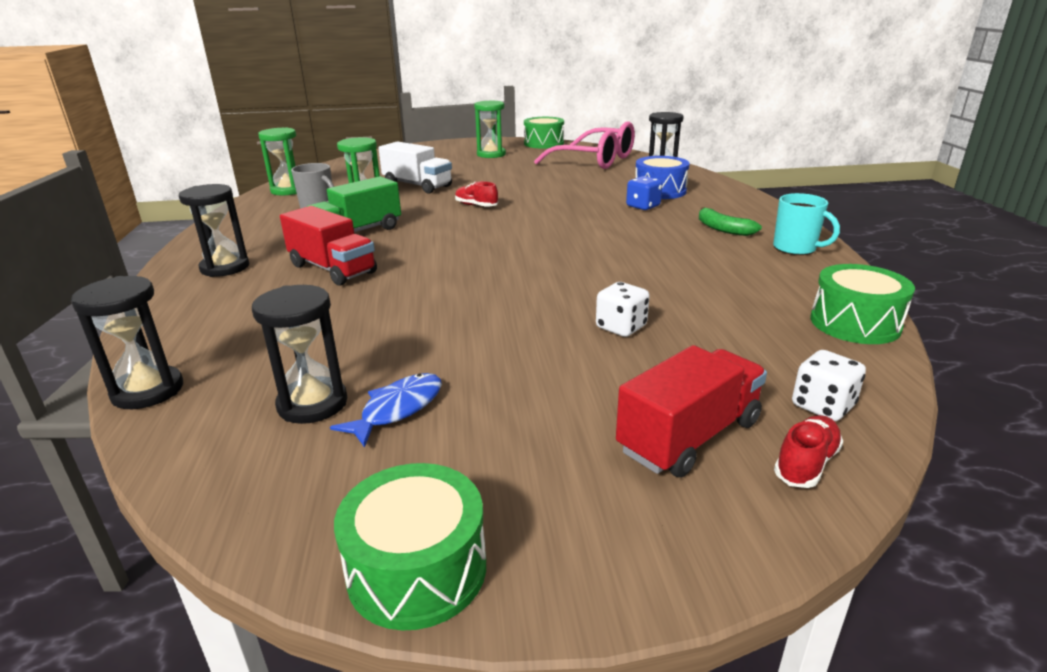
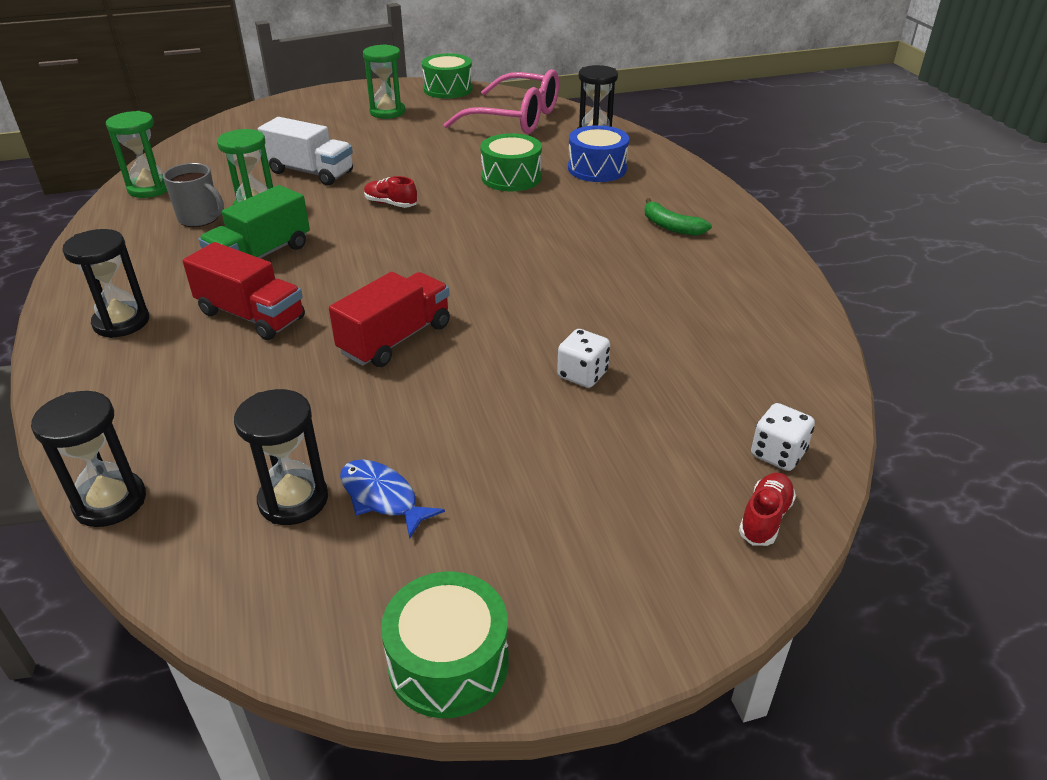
camera: 10 degrees left, 10 degrees up
(398, 409) = (382, 497): blue fish -> blue fish turned 75 degrees counterclockwise
(643, 206) = (581, 195): blue dice -> none
(689, 436) = (662, 500): red truck -> red truck (395, 339)
(795, 248) = (747, 252): turquoise mug -> none
(854, 323) = (805, 351): green drum -> green drum (511, 177)

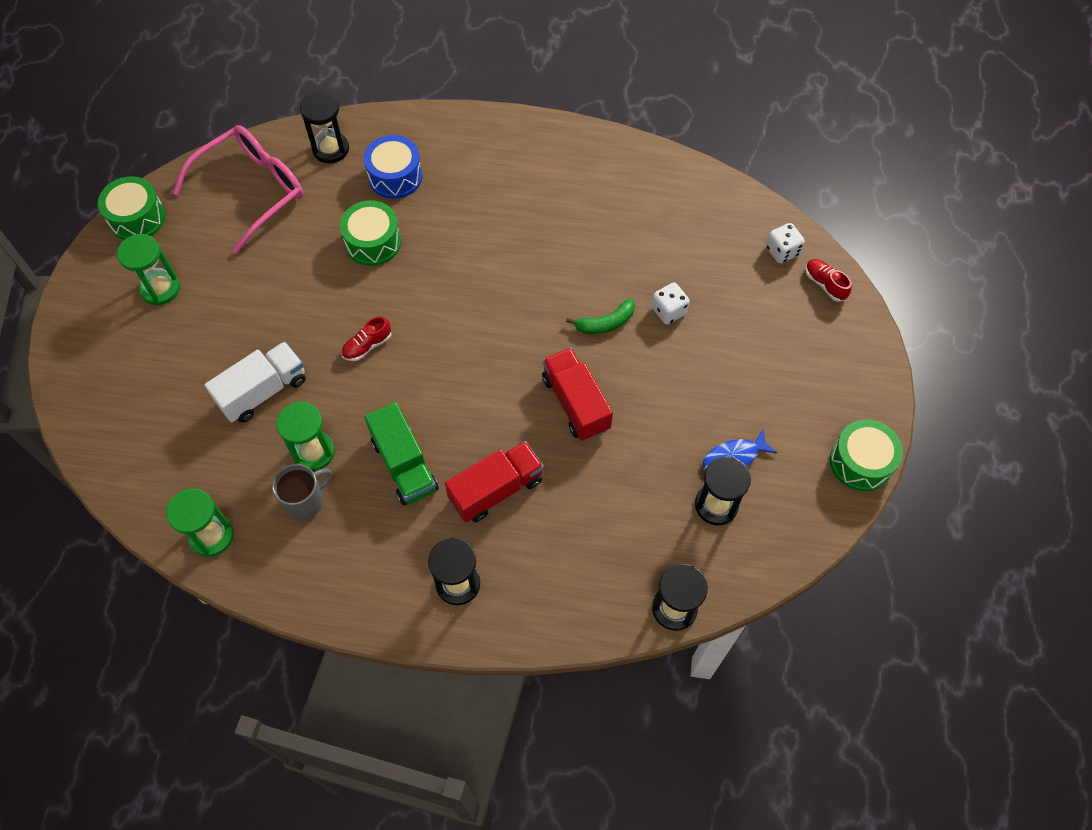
camera: 65 degrees left, 25 degrees up
(671, 227) = (518, 175): green banana -> green banana (606, 323)

